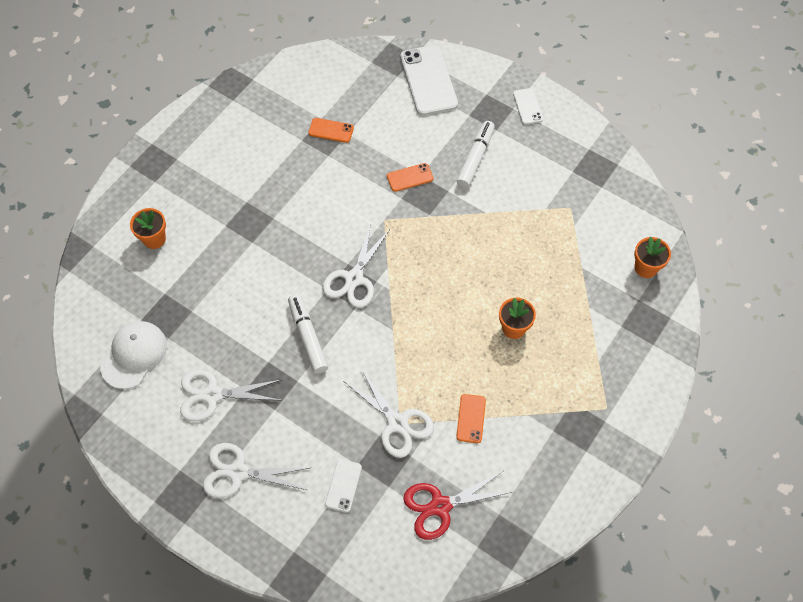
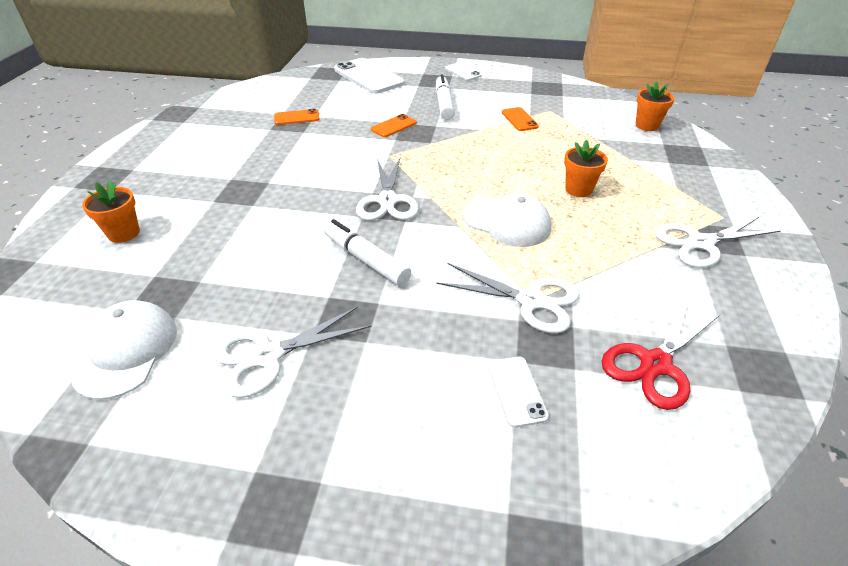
camera: 25 degrees left, 20 degrees down
(238, 472) = (354, 435): white scissors -> white scissors (700, 243)
(431, 341) = (507, 222): none -> white cap
(471, 418) = (606, 268): orange phone -> orange phone (519, 119)

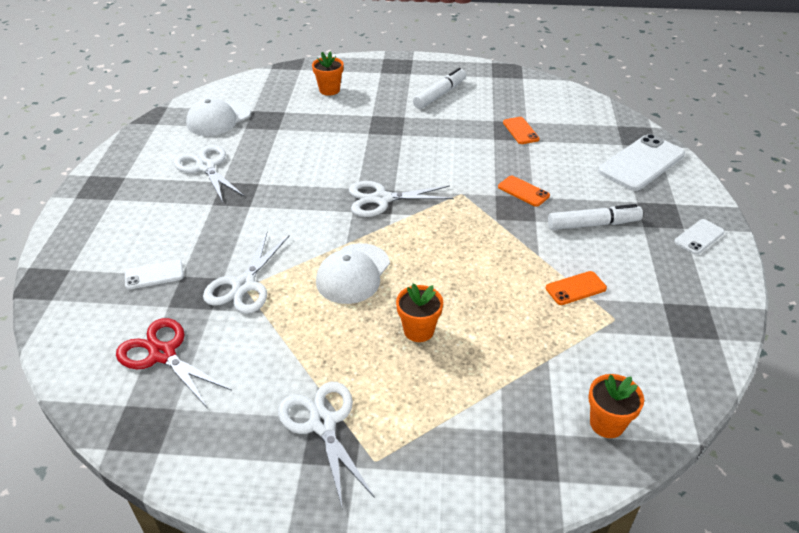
camera: 85 degrees right, 0 degrees up
(127, 351) = (218, 118): white cap -> white cap turned 135 degrees clockwise
(365, 259) = (299, 195): white marker -> white marker (440, 94)

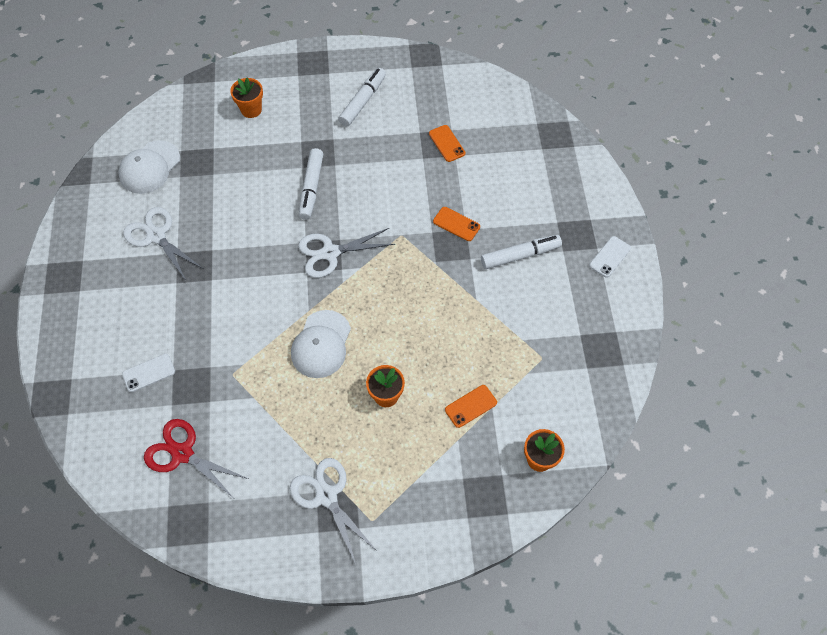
camera: 10 degrees left, 20 degrees up
(244, 285) = (230, 372): white scissors -> none
(374, 148) = (311, 188): none -> white marker
(575, 288) = (509, 330): orange phone -> orange phone (470, 406)
(641, 163) = (560, 172): white phone -> none

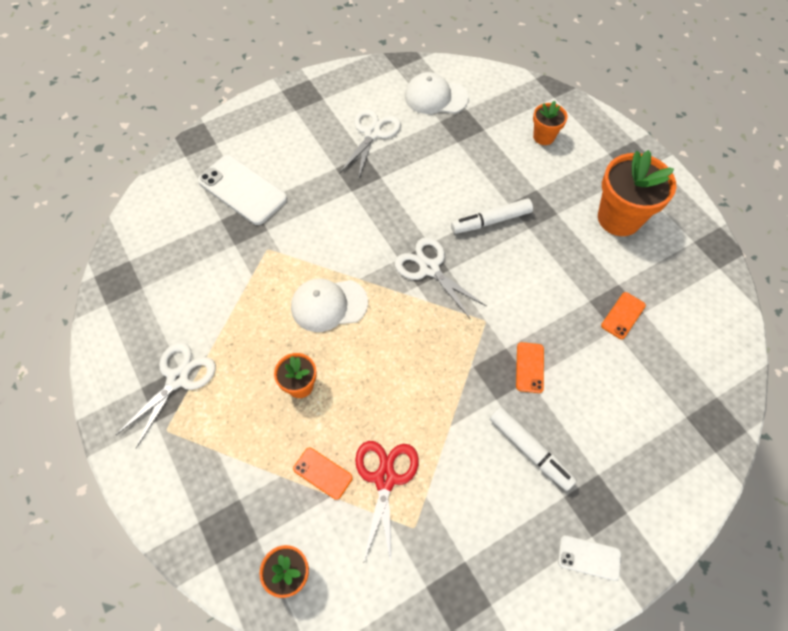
camera: 65 degrees right, 0 degrees up
(149, 373) = (242, 190): white phone -> white phone, size x1.97
(182, 453) = (179, 248): red scissors -> red scissors (385, 478)
(363, 101) = (619, 218): white marker -> orange flower pot

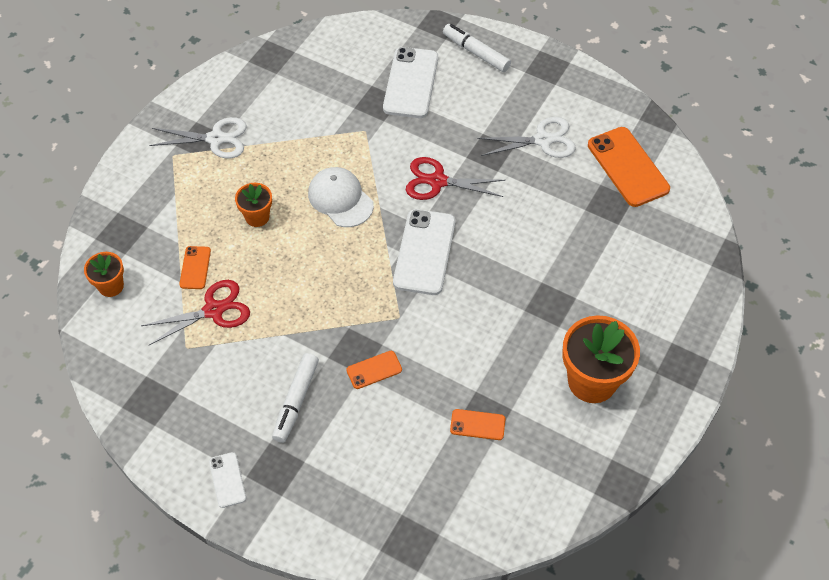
camera: 60 degrees right, 5 degrees down
(362, 223) = (437, 181): none -> red scissors
(429, 268) = (424, 252): white scissors -> white phone
(435, 97) = (628, 167): white cap -> orange phone
(490, 221) = (510, 276): white marker -> white marker (476, 52)
(543, 137) = (648, 277): orange flower pot -> none

